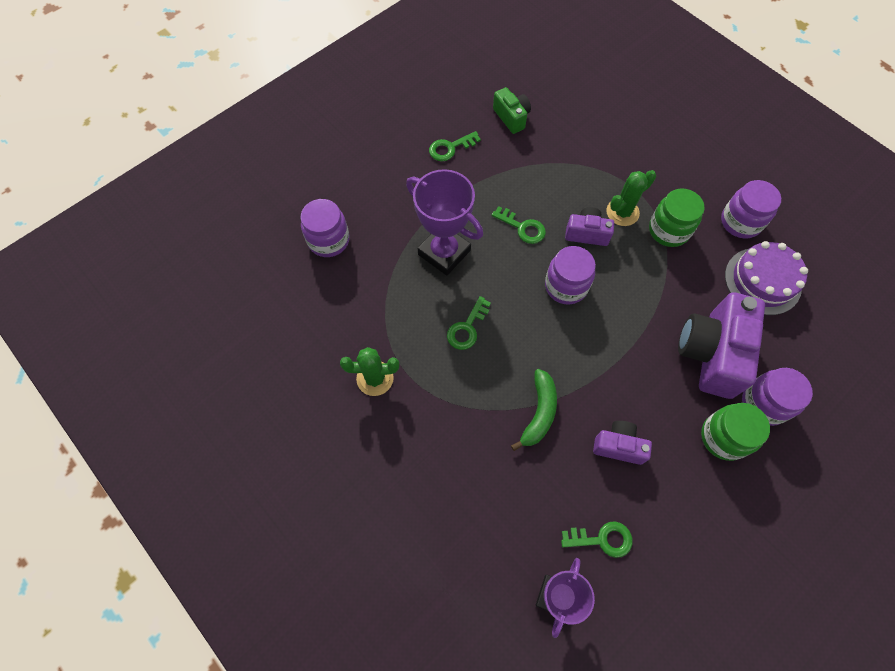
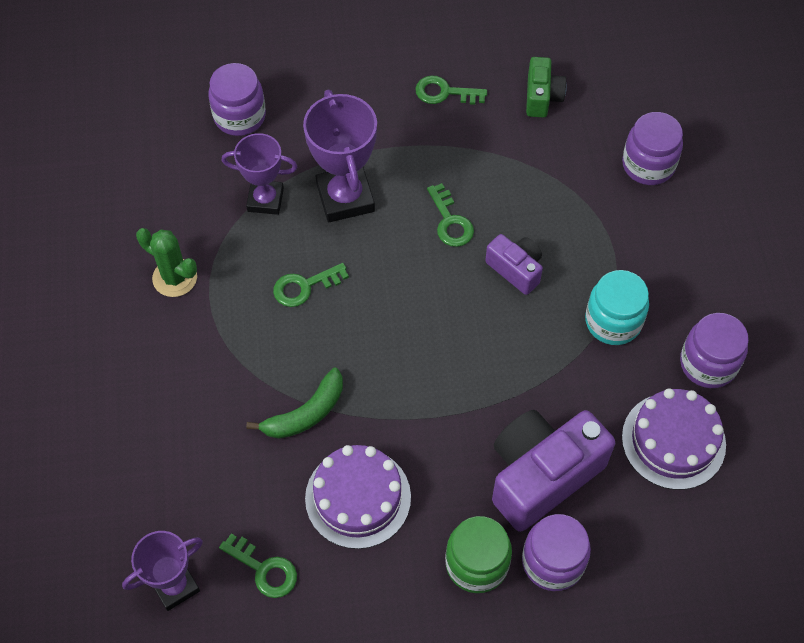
camera: 35 degrees right, 5 degrees down
(393, 286) = (265, 200): none -> purple trophy
(566, 286) = (444, 309): purple jar -> purple jar (648, 165)
(618, 446) = (358, 497): purple camera -> purple cake
(622, 212) = (577, 271): green cactus -> none
(668, 230) = (613, 321): green jar -> turquoise jar

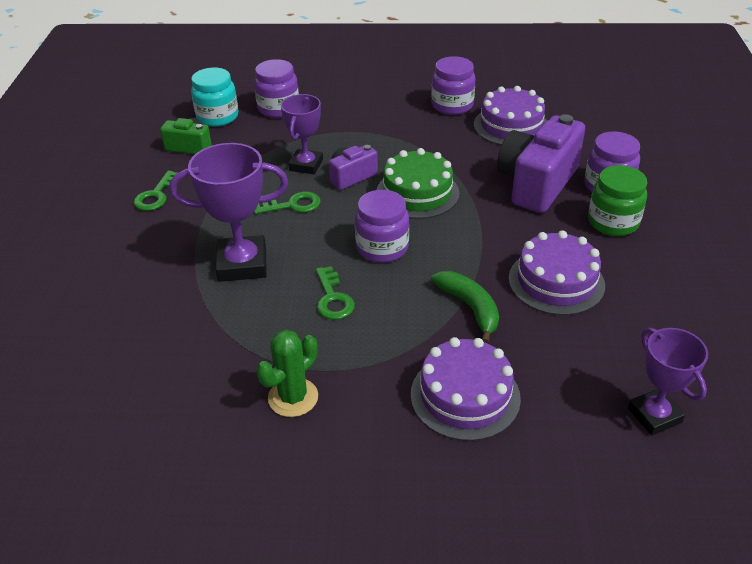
camera: 80 degrees left, 20 degrees down
(187, 417) = (465, 396): none -> purple cake
(239, 116) = (106, 332): purple jar -> purple jar (382, 248)
(264, 569) = (630, 347): green key -> none
(265, 200) = (221, 319): purple trophy -> purple trophy (306, 165)
(496, 343) = (417, 193): none -> green cake
(541, 475) = (536, 184): purple camera -> purple camera turned 60 degrees clockwise
(613, 321) = (410, 138): turquoise jar -> turquoise jar (217, 117)

